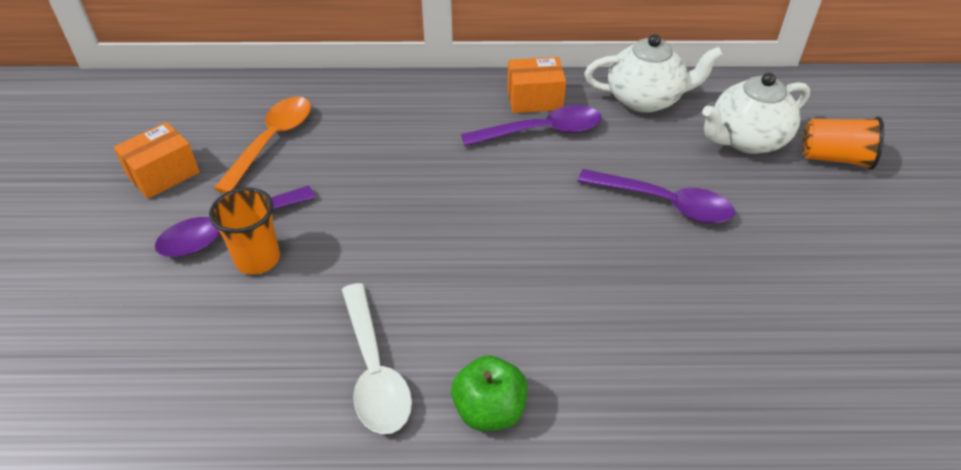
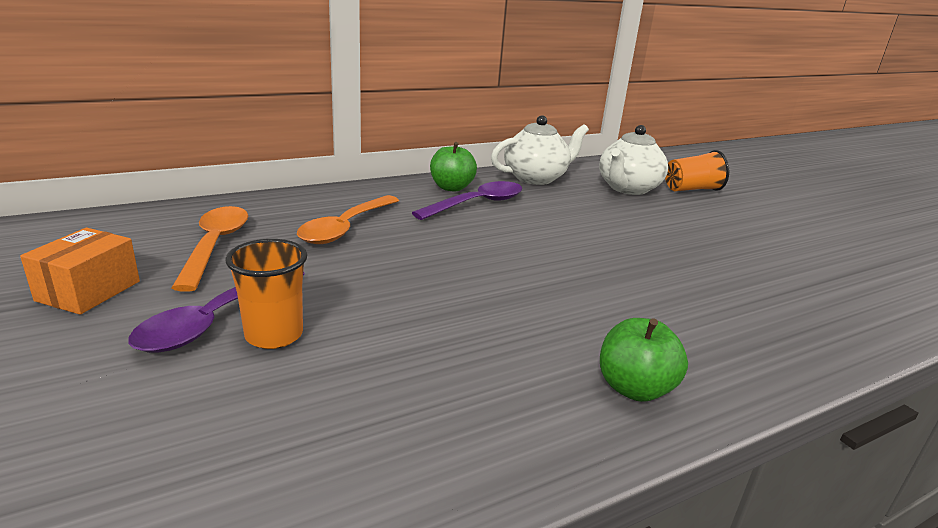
camera: 30 degrees left, 20 degrees down
(374, 370) = (493, 391): white spoon -> none
(390, 141) = (345, 228): none -> orange spoon
(534, 99) = (451, 188): orange box -> green apple
(664, 203) = (614, 227): purple spoon -> none

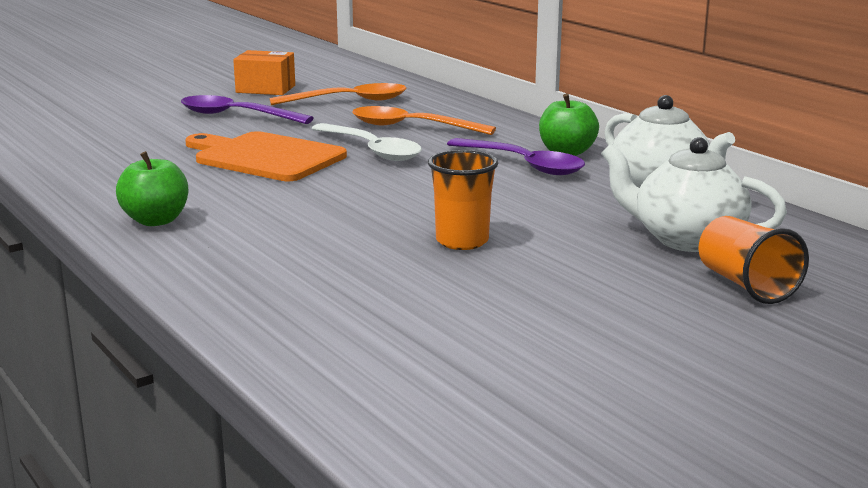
camera: 85 degrees right, 5 degrees down
(274, 335) = (219, 129): orange cup -> orange cup (462, 241)
(414, 252) = (372, 150): none -> white spoon
(415, 309) = (265, 157): none -> orange cutting board

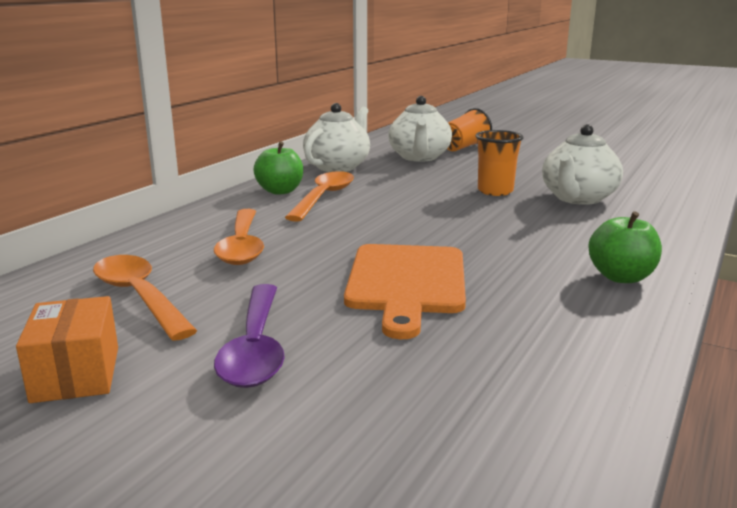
camera: 115 degrees left, 0 degrees up
(372, 150) = (336, 246): white spoon -> none
(378, 277) = (578, 198): none -> white teapot
(524, 165) = (324, 197): purple spoon -> orange spoon

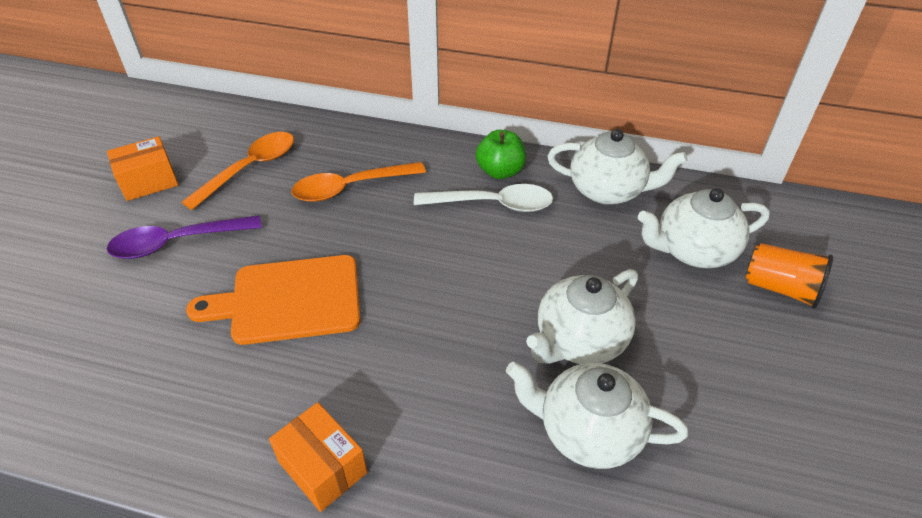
camera: 75 degrees right, 25 degrees up
(324, 197) = (493, 204): orange spoon -> white spoon
(495, 191) = (579, 340): orange cup -> white teapot
(621, 277) = (322, 467): green apple -> orange box

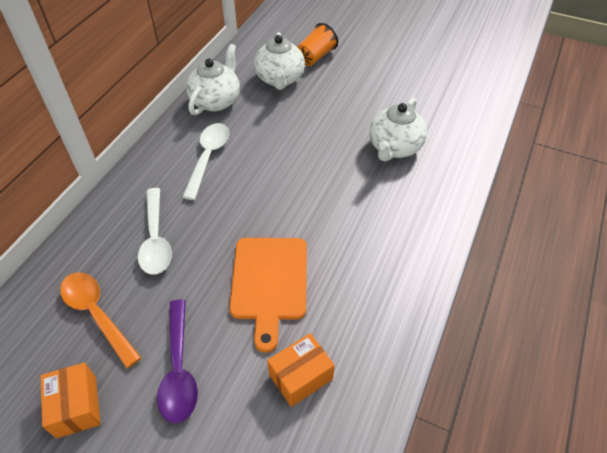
camera: 80 degrees left, 5 degrees up
(322, 467) = (407, 265): orange box -> orange box (300, 376)
(350, 188) = (156, 239): orange spoon -> white spoon
(500, 171) = (174, 148): green apple -> none
(579, 340) = (335, 139): white teapot -> none

